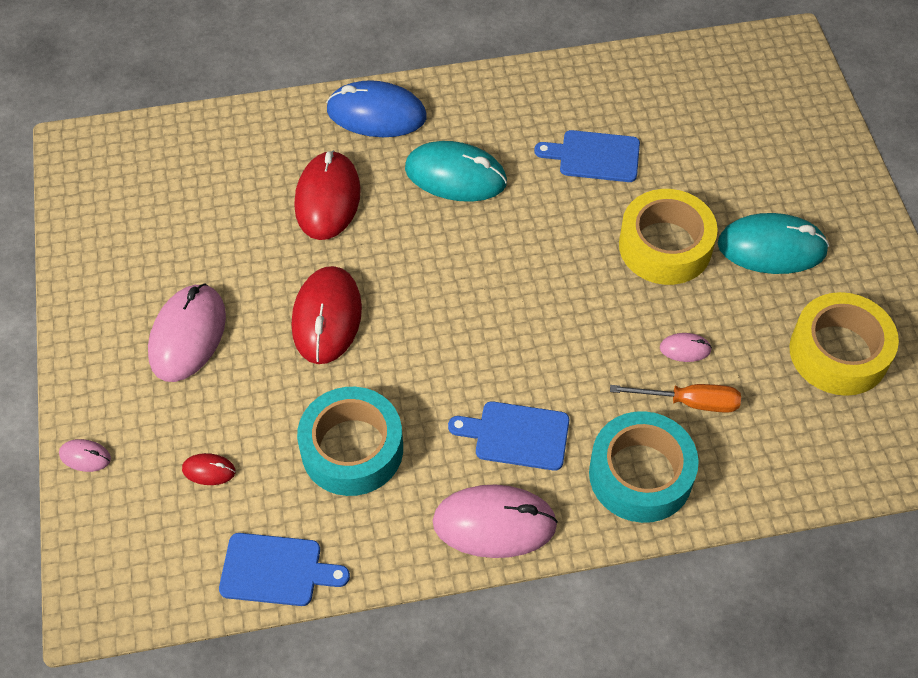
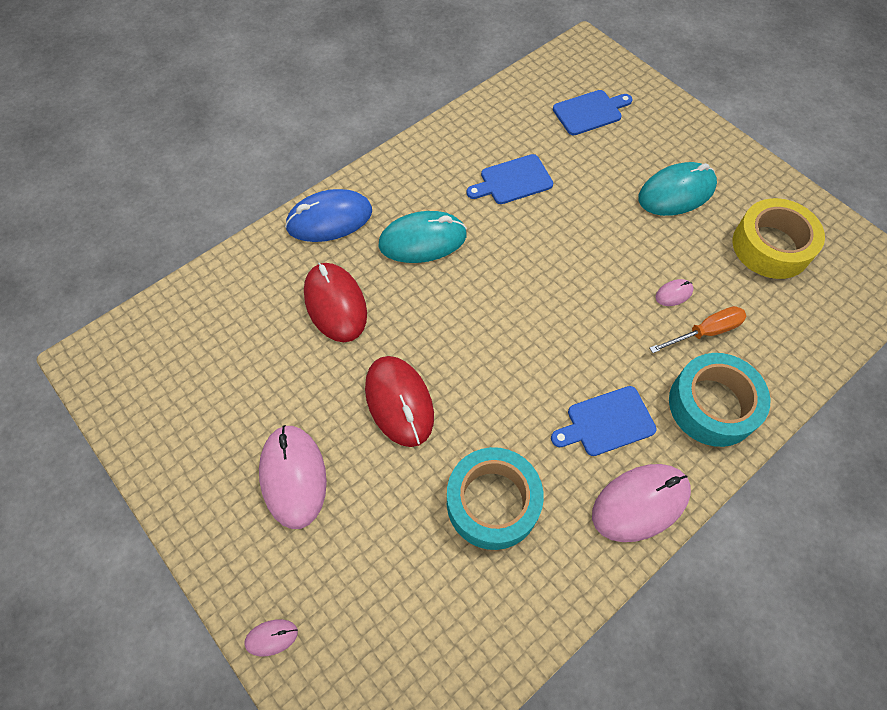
camera: 30 degrees left, 5 degrees up
(209, 470) = (388, 587): red mouse -> none
(276, 570) = (503, 644): blue cutting board -> blue cutting board (590, 112)
(665, 246) = (607, 224): yellow tape -> none

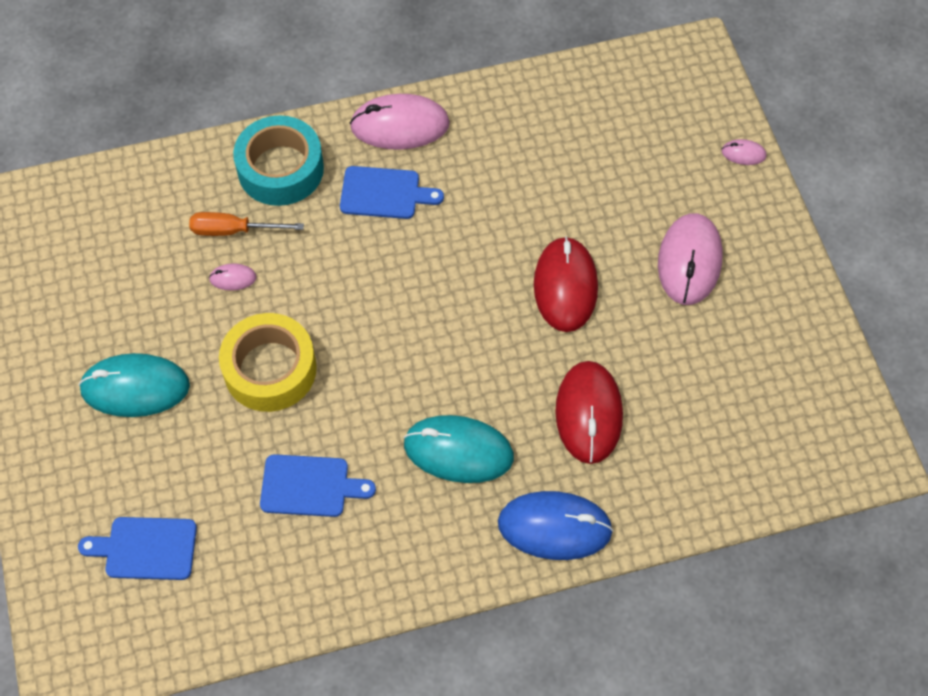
camera: 155 degrees left, 0 degrees up
(492, 502) = (522, 173): turquoise tape -> none
(771, 246) = (92, 284): yellow tape -> yellow tape (270, 369)

